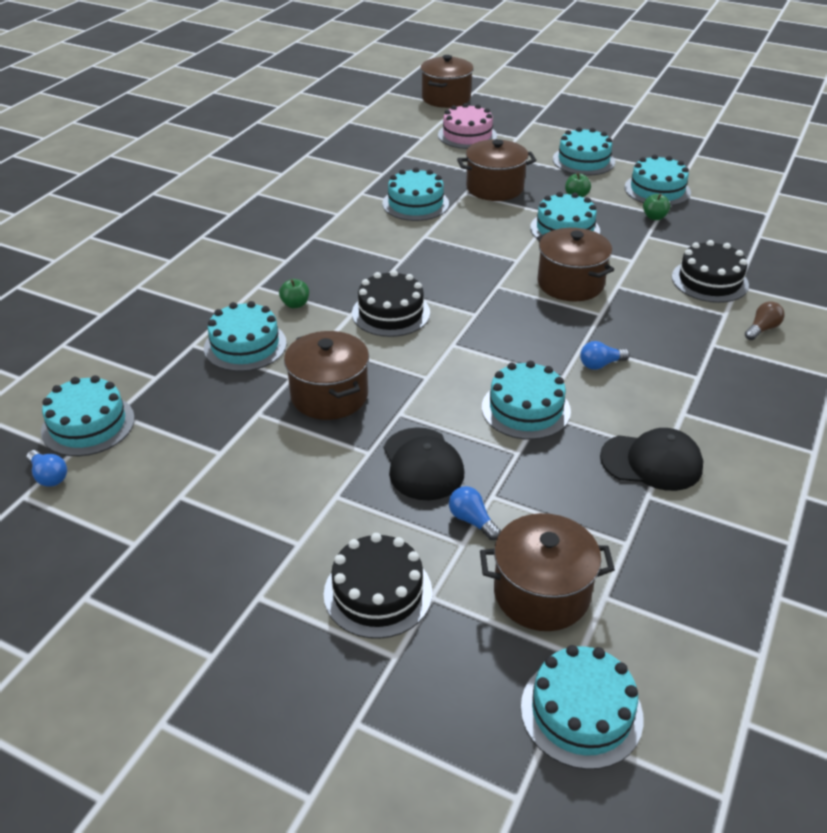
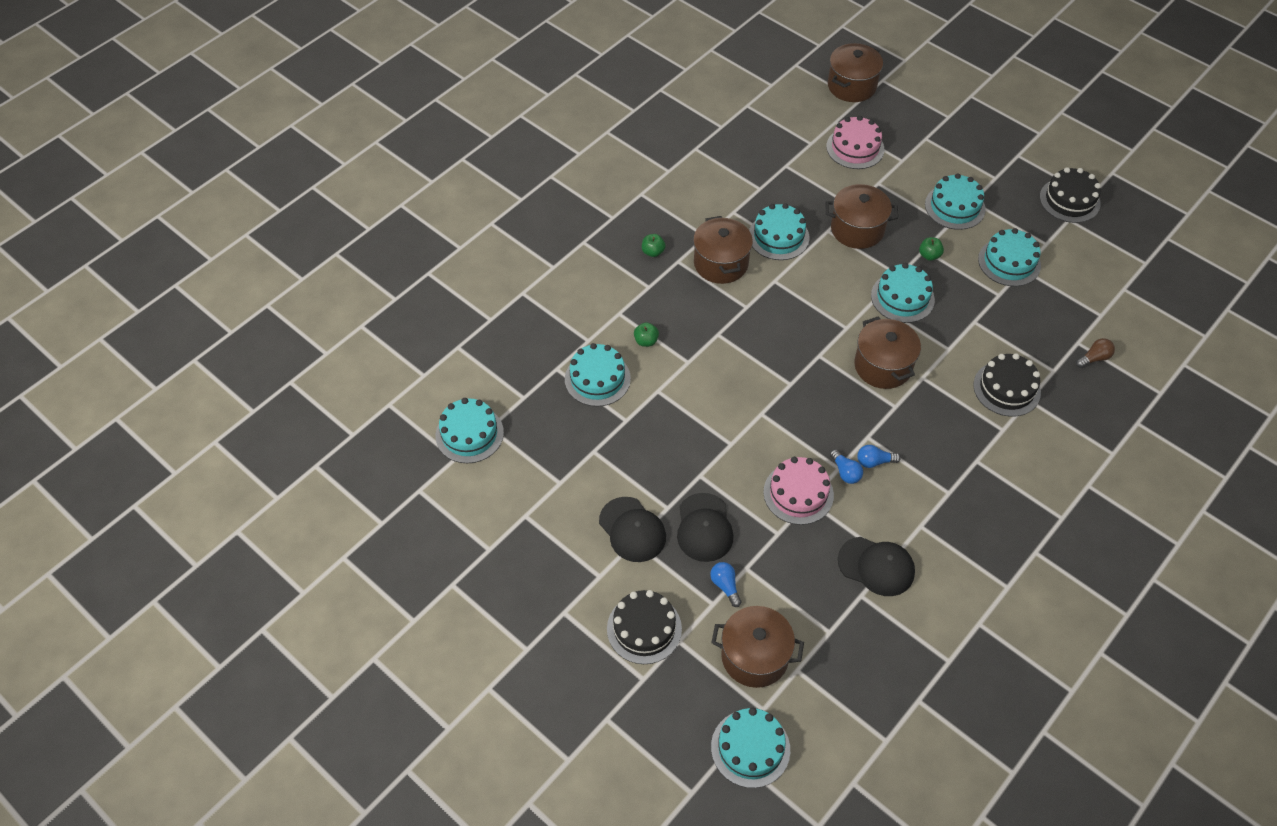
camera: 15 degrees right, 15 degrees up
(49, 476) = (438, 476): blue light bulb -> blue light bulb (845, 472)
(329, 395) = (651, 445): brown pot -> brown pot (721, 263)
(329, 484) = (632, 530): none -> black cap
(391, 313) = (721, 368): black cake -> black cake (1069, 200)
(525, 409) = (798, 493): turquoise cake -> pink cake
(654, 217) = (991, 298): green apple -> green apple (653, 252)
(762, 329) = (1026, 454): brown light bulb -> brown light bulb (1094, 358)

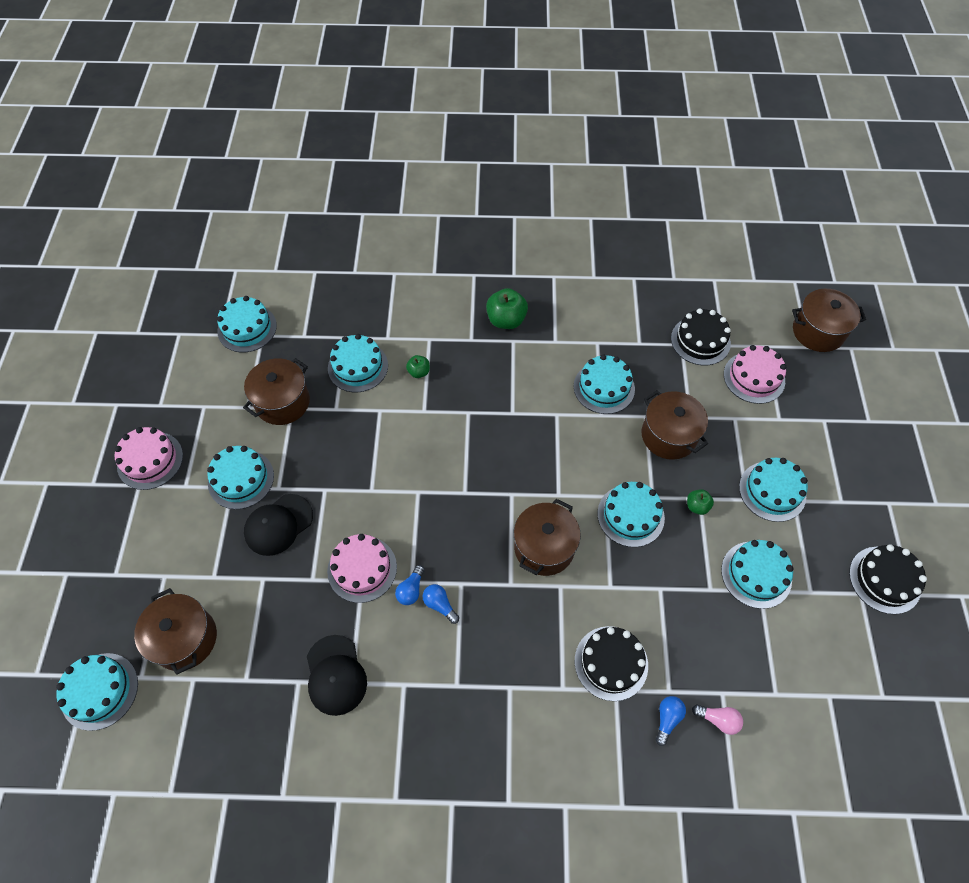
camera: 50 degrees right, 5 degrees up
(545, 589) = (150, 460): none -> pink cake
(632, 530) = (241, 479): black cap -> turquoise cake
(644, 628) = (159, 545): black cake -> black cake (700, 341)
(653, 252) = (506, 320): green apple -> green apple, size x1.82
(721, 263) = (538, 368): brown pot -> brown pot (282, 402)
(725, 586) = (235, 575): blue light bulb -> blue light bulb (667, 719)
(1094, 358) = (718, 719): brown light bulb -> pink light bulb

